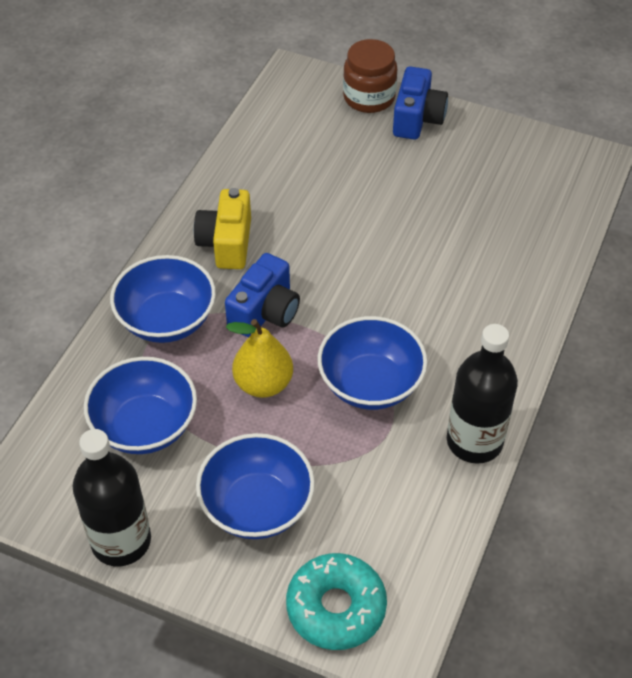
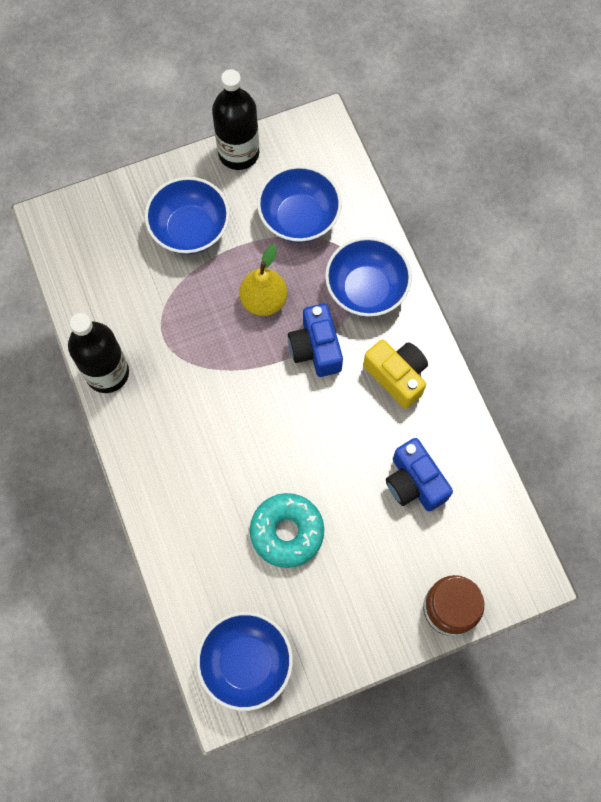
camera: 135 degrees right, 20 degrees up
(336, 607) = (96, 215): turquoise donut -> turquoise donut (287, 532)
(370, 384) = (202, 356): blue bowl -> blue bowl (246, 663)
(417, 118) = (392, 620): blue camera -> blue camera (414, 482)

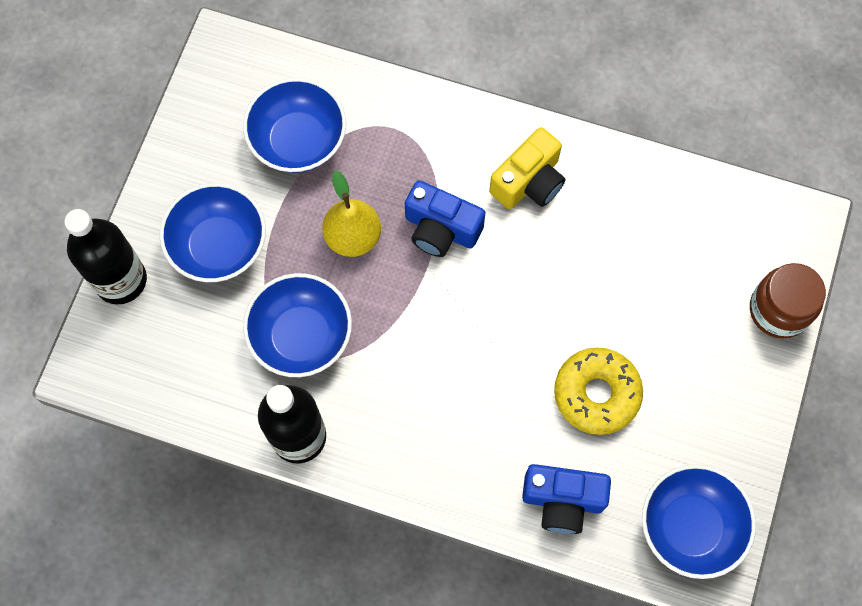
camera: 50 degrees left, 0 degrees up
(238, 153) = (181, 141): black bottle -> black bottle (120, 280)
(287, 532) = (596, 394): turquoise donut -> yellow donut
(366, 289) = (422, 140): blue bowl -> blue bowl (301, 336)
(397, 376) = (529, 182): yellow camera -> yellow camera turned 135 degrees clockwise
(414, 482) = (641, 247): blue camera -> blue camera (562, 500)

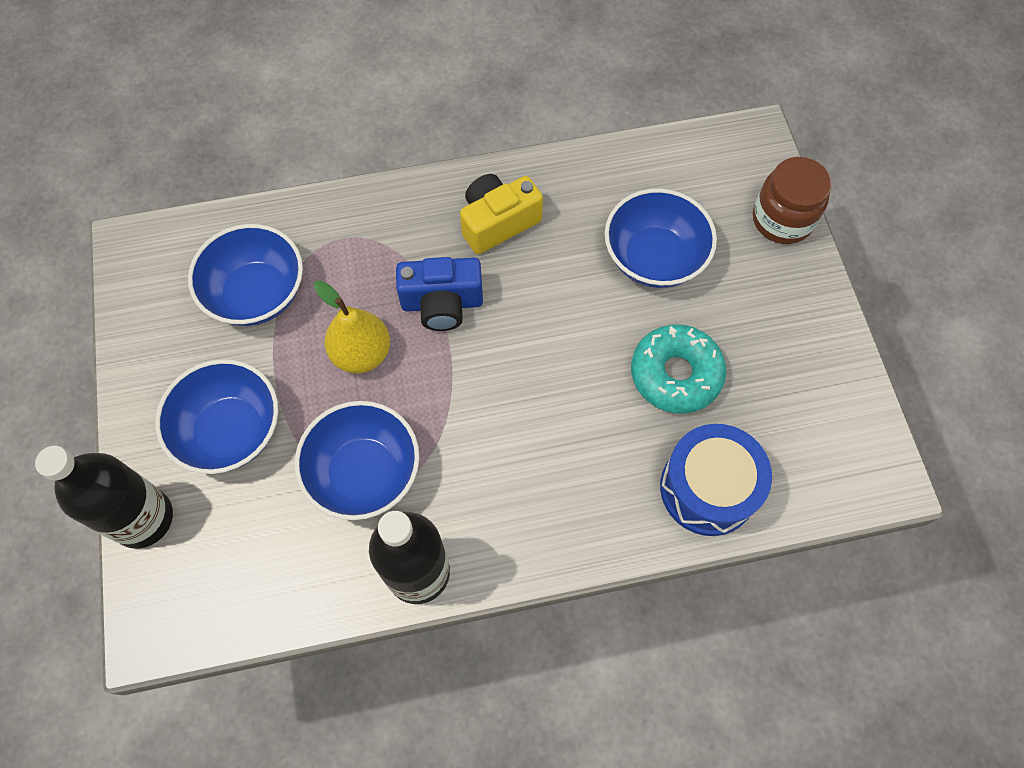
camera: 30 degrees left, 5 degrees down
(529, 182) = (498, 222): yellow camera -> yellow camera turned 135 degrees counterclockwise
(562, 500) = (708, 488): blue camera -> blue drum
(596, 394) = (675, 374): yellow donut -> turquoise donut
(690, 526) = (834, 446): blue bowl -> blue bowl (654, 258)

